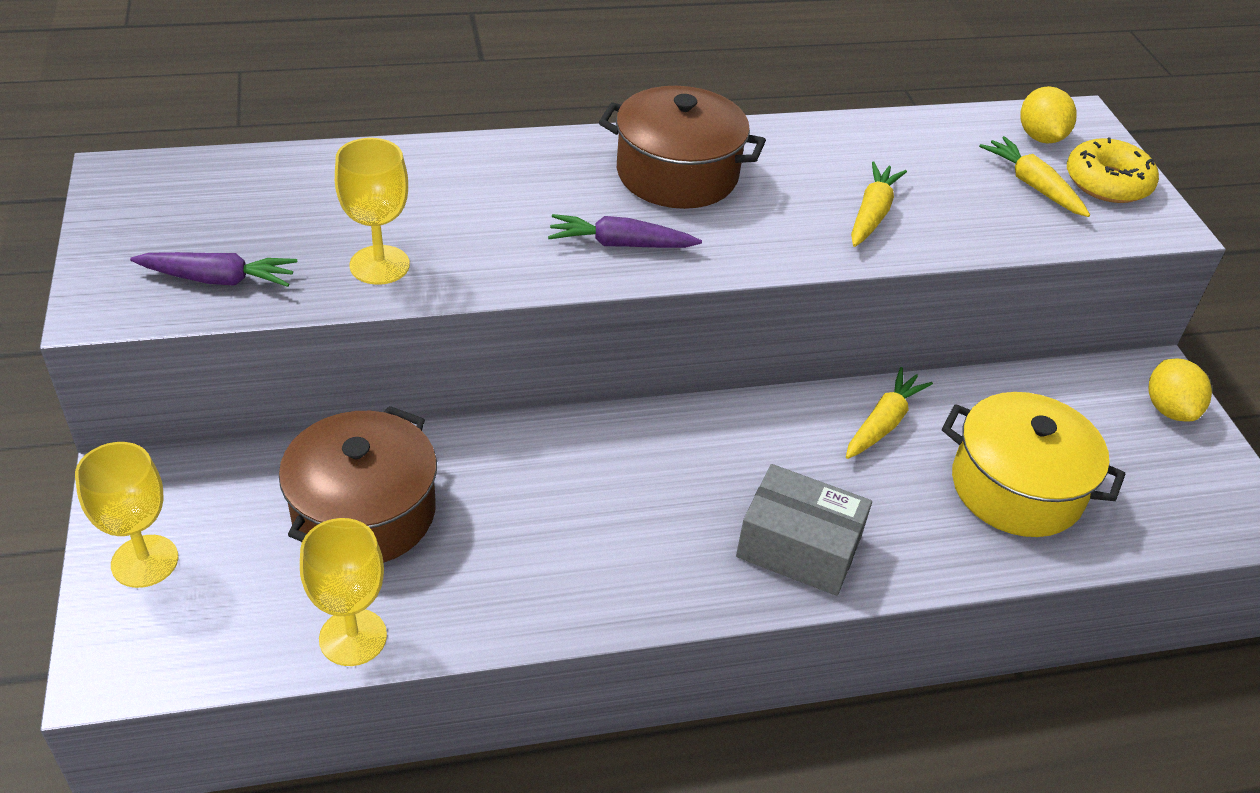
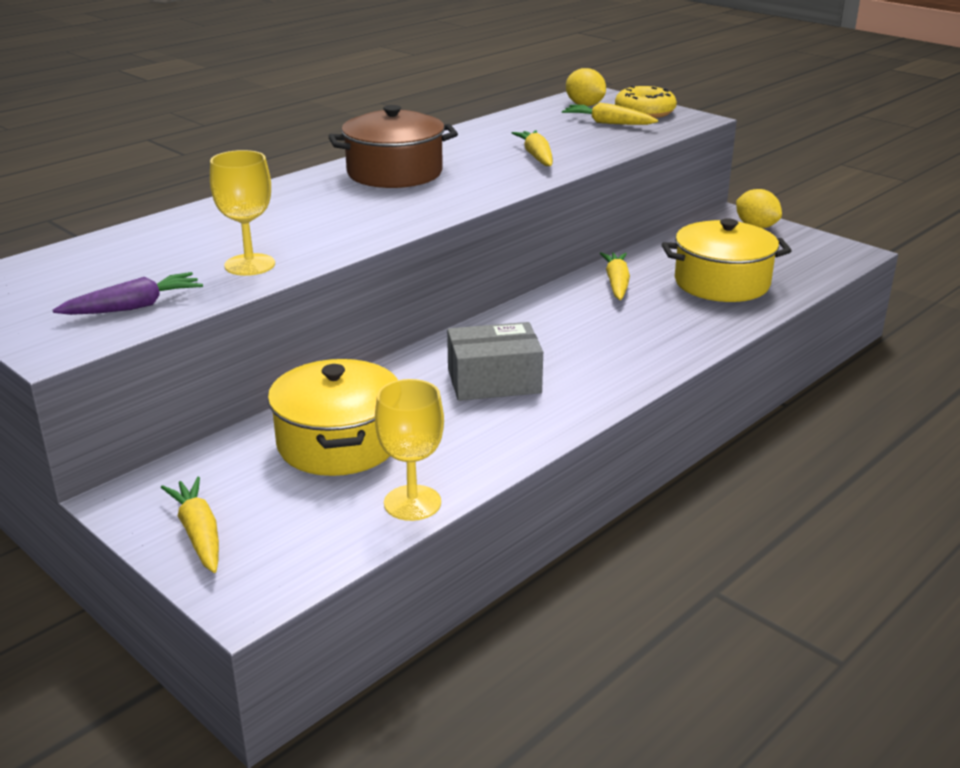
camera: 30 degrees left, 15 degrees down
(145, 561) = (199, 533): yellow goblet -> yellow carrot
(364, 512) = (338, 443): brown pot -> yellow pot
(620, 244) = (403, 210): purple carrot -> none
(798, 547) = (638, 350): grey box -> grey box (494, 381)

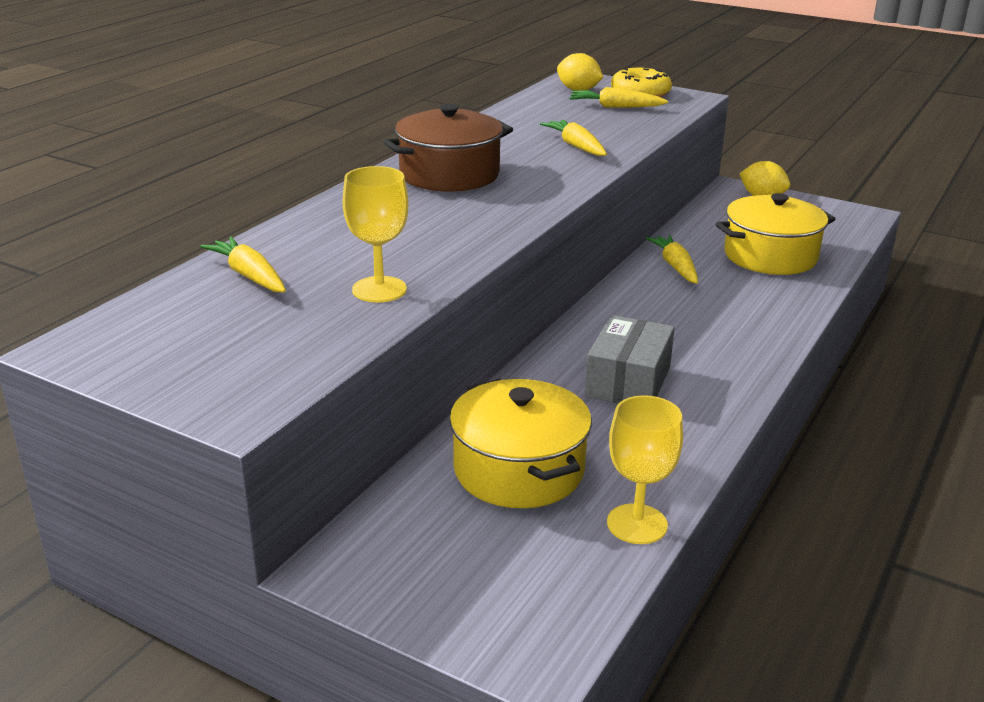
camera: 15 degrees left, 0 degrees up
(134, 307) = (290, 351): purple carrot -> none
(199, 533) = (439, 595): yellow carrot -> yellow carrot (249, 275)
(494, 381) = (628, 381): grey box -> grey box turned 45 degrees counterclockwise

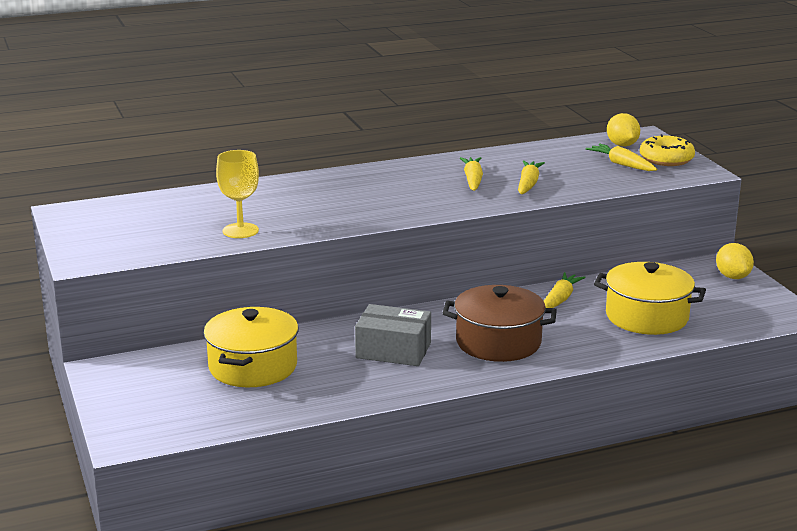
camera: 40 degrees right, 5 degrees down
(249, 275) = (193, 203): yellow carrot -> yellow carrot (472, 180)
(449, 175) = (405, 180): brown pot -> brown pot (498, 342)
(628, 381) = (393, 350): grey box -> grey box turned 45 degrees clockwise
(637, 524) = (266, 414): yellow goblet -> none

